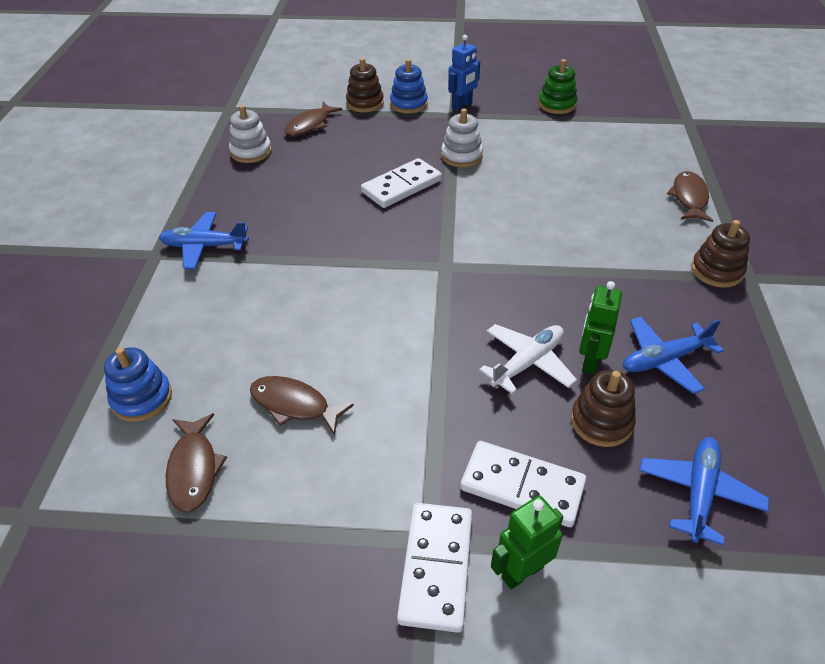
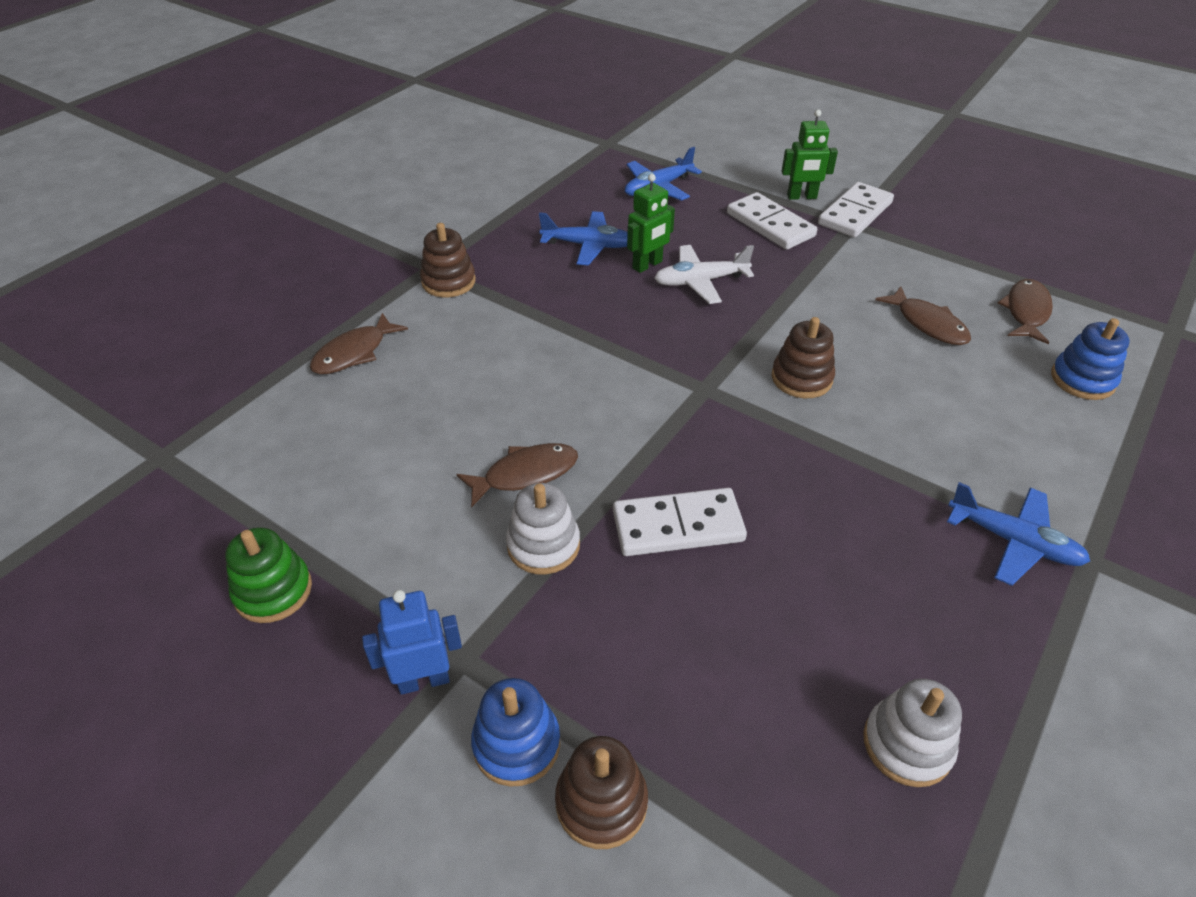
camera: 150 degrees left, 0 degrees up
(310, 125) = (757, 779): brown fish -> brown fish (525, 474)
(601, 422) = (681, 233): brown stacking toy -> brown stacking toy (801, 378)

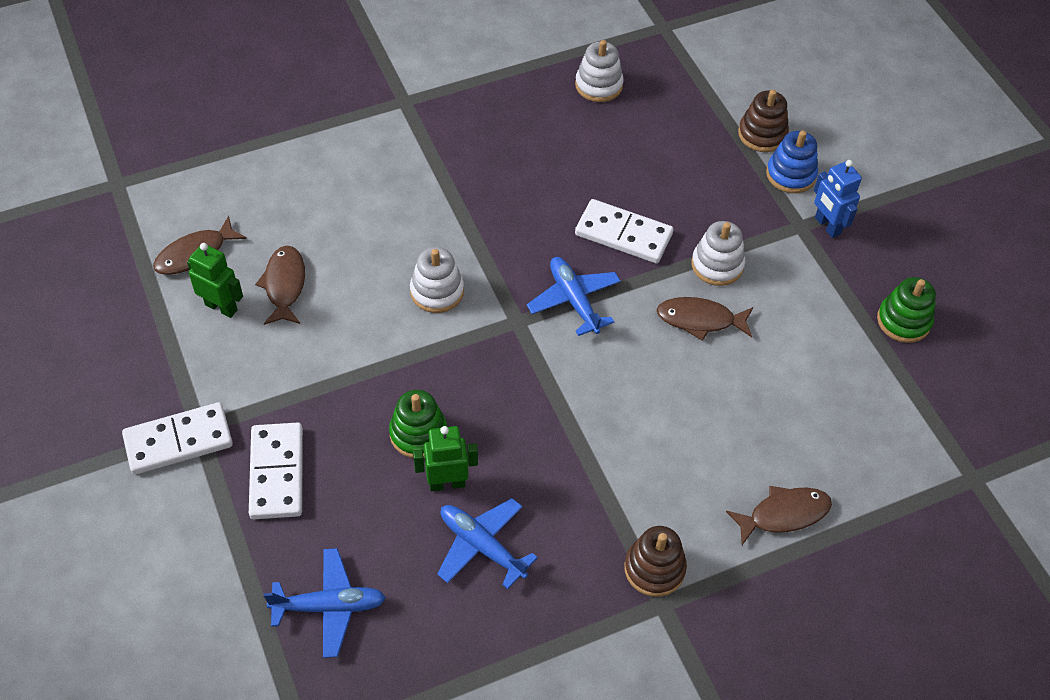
camera: 150 degrees left, 10 degrees up
(424, 680) = (827, 226): blue robot -> blue robot turned 45 degrees clockwise
(700, 281) = (418, 433): white plane -> green stacking toy
(801, 378) = (437, 291): brown stacking toy -> white stacking toy
(802, 197) = (198, 497): green robot -> green robot (221, 307)
(1013, 542) = (434, 128): blue plane -> blue plane (574, 300)
(1082, 379) = (243, 186): blue stacking toy -> none

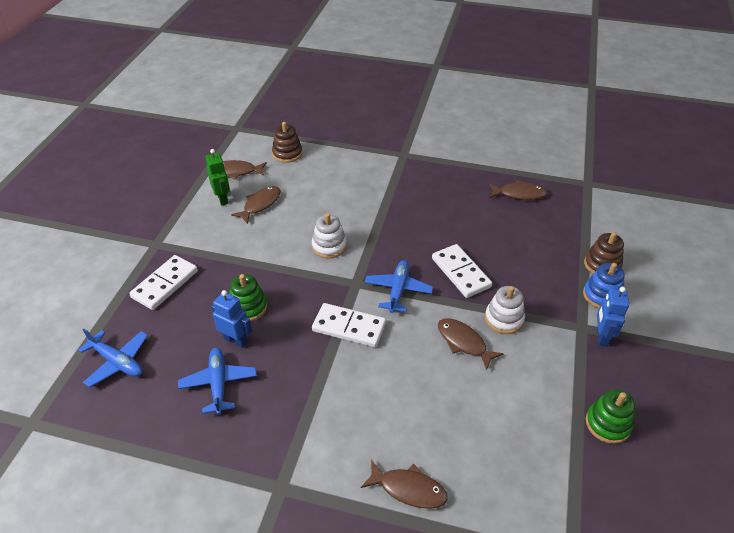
camera: 40 degrees right, 10 degrees down
(178, 441) = (141, 244): white domino -> white domino (349, 327)
(447, 483) = (236, 340): green robot -> blue robot
(598, 85) = (519, 194): white stacking toy -> brown fish
(654, 568) = (297, 463): brown stacking toy -> brown stacking toy (287, 153)

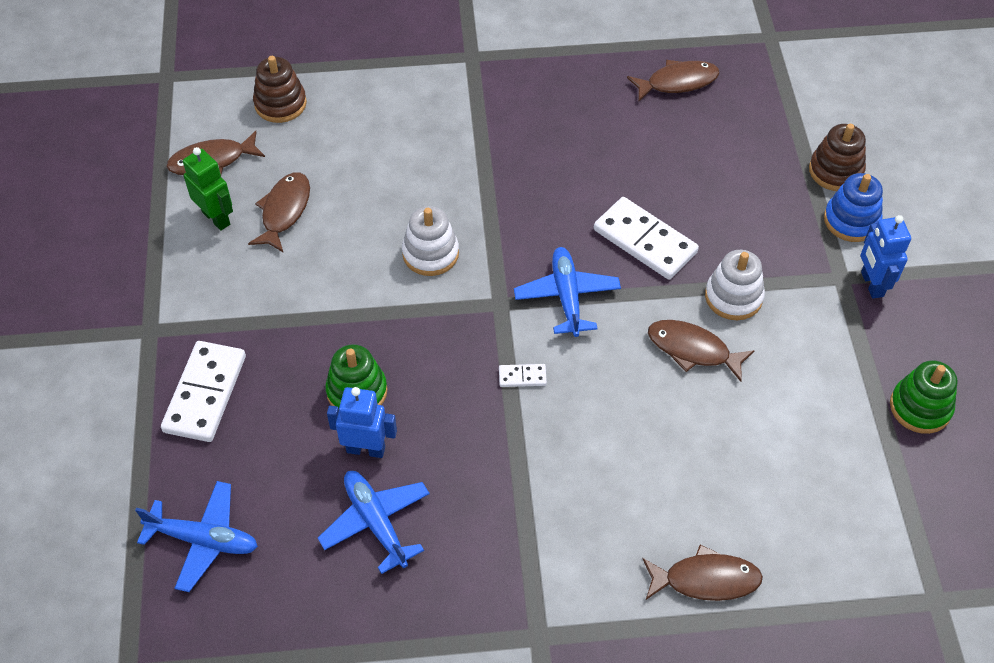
camera: 20 degrees left, 10 degrees up
(349, 327) = (522, 376): white domino -> white domino, size x0.45

